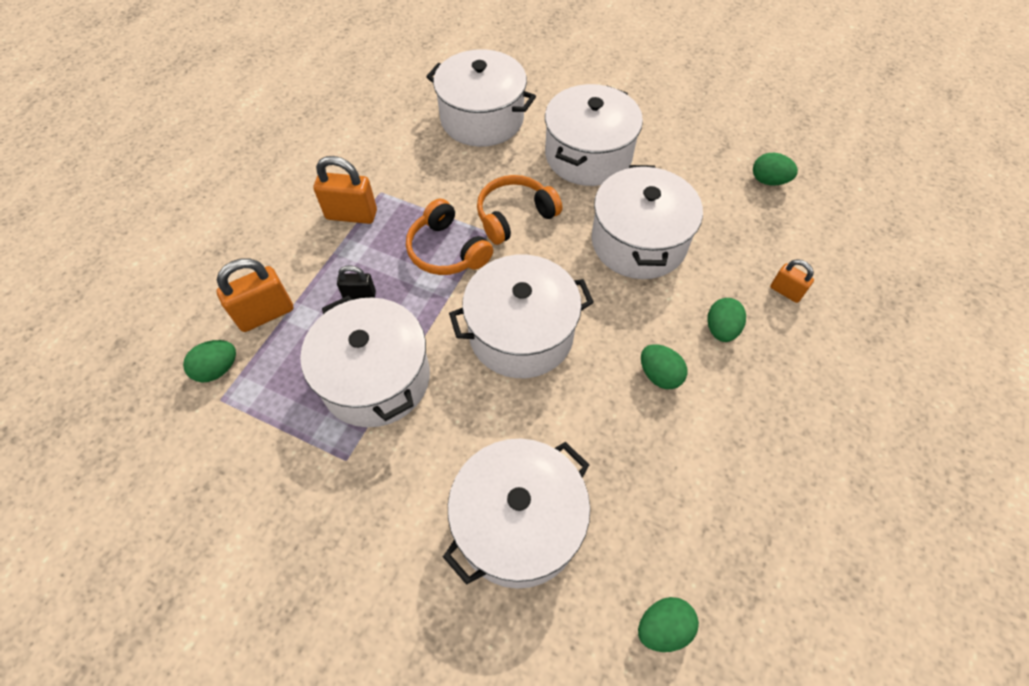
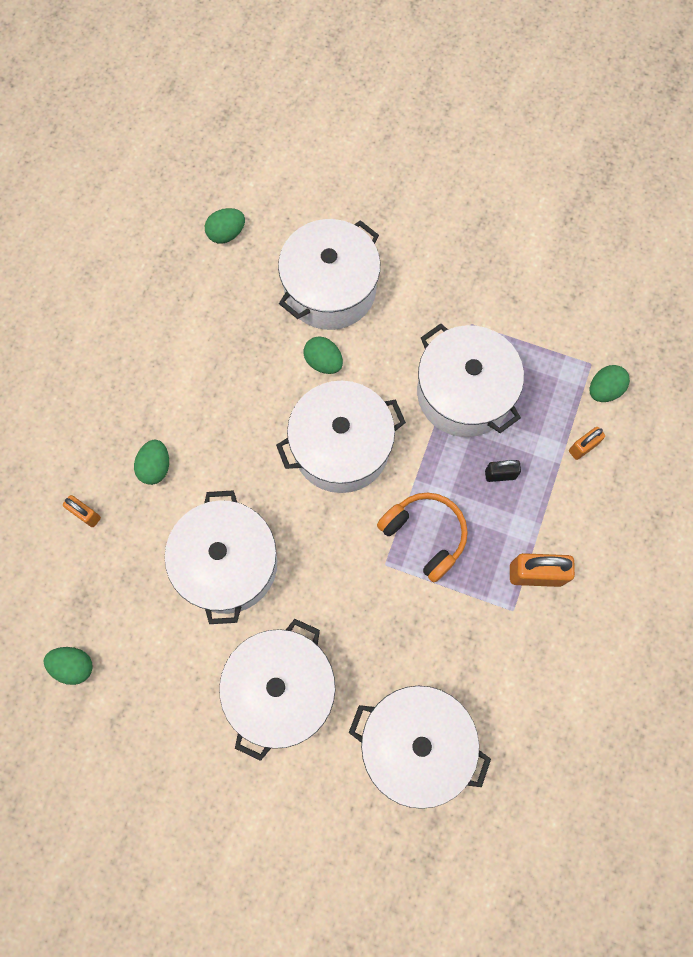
camera: 175 degrees right, 15 degrees up
(265, 314) = (583, 447): orange padlock -> orange padlock, size x0.59
(514, 216) = (360, 588): orange headphones -> none
(659, 375) = (216, 416): green egg -> green egg (323, 362)

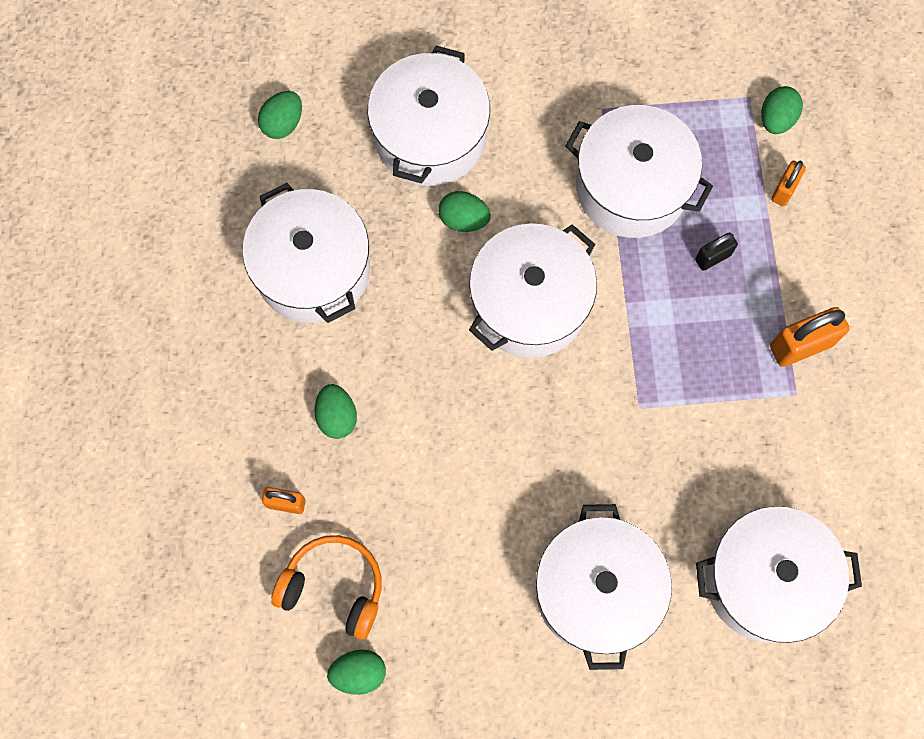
camera: 25 degrees left, 0 degrees up
(227, 564) = (471, 484): white pot -> white pot (313, 269)
(425, 535) = (666, 357): orange headphones -> orange headphones (334, 587)

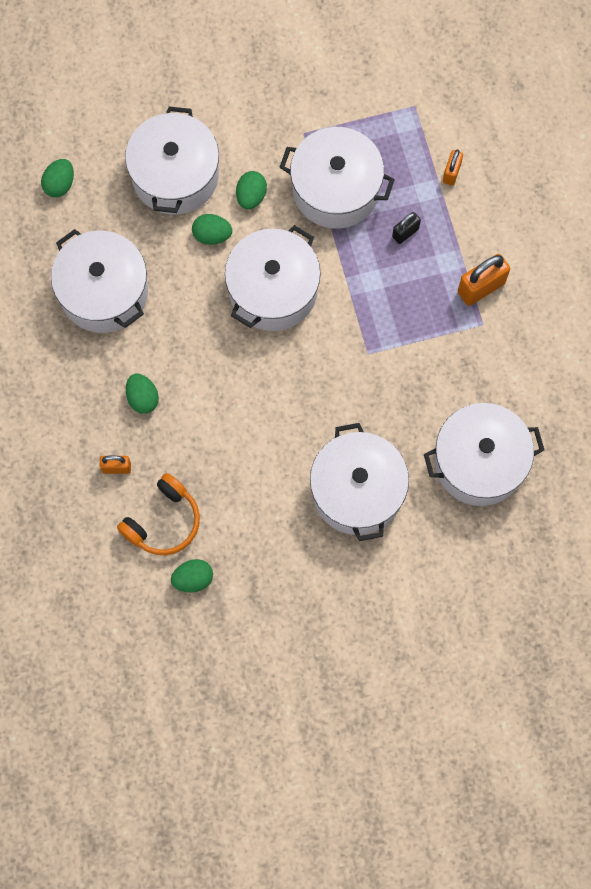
camera: 10 degrees left, 0 degrees up
(334, 587) = (163, 521): orange headphones -> orange headphones turned 120 degrees clockwise
(776, 119) = (437, 119): green egg -> green egg (251, 196)

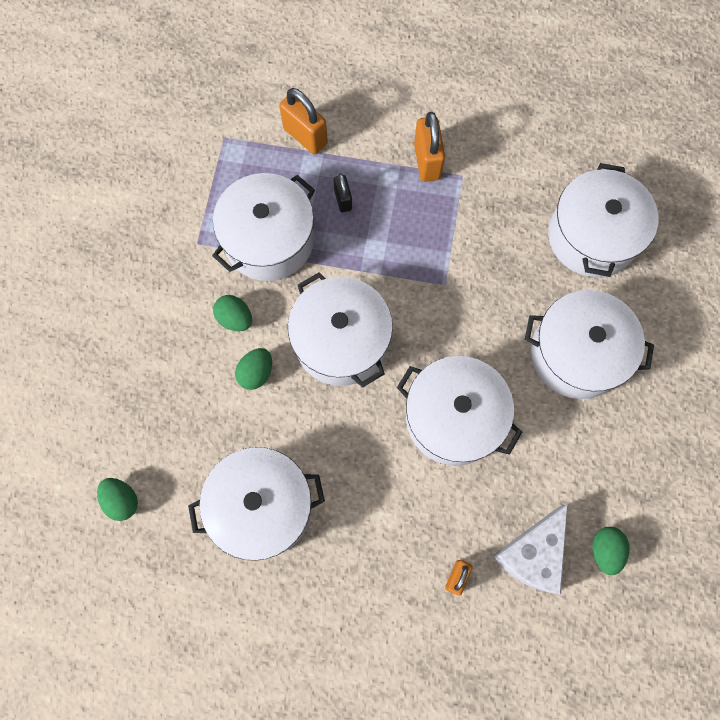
camera: 65 degrees left, 0 degrees up
(143, 398) = (394, 517): green egg -> none
(163, 521) = (533, 553): orange headphones -> white cheese
(175, 175) = (175, 380): white pot -> white pot (453, 417)
(451, 173) = (305, 136): orange padlock -> orange padlock, size x1.71

